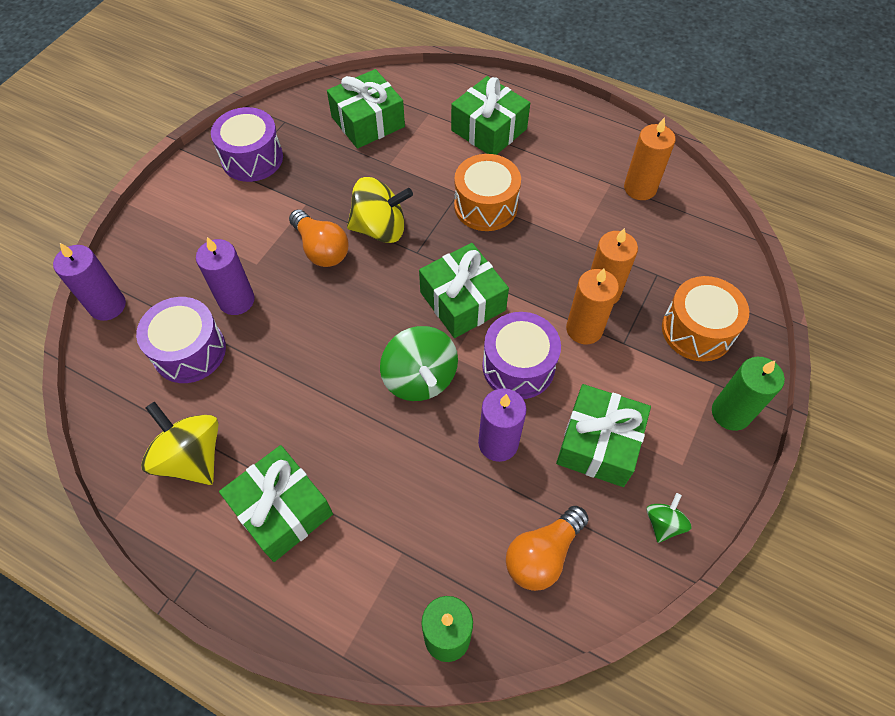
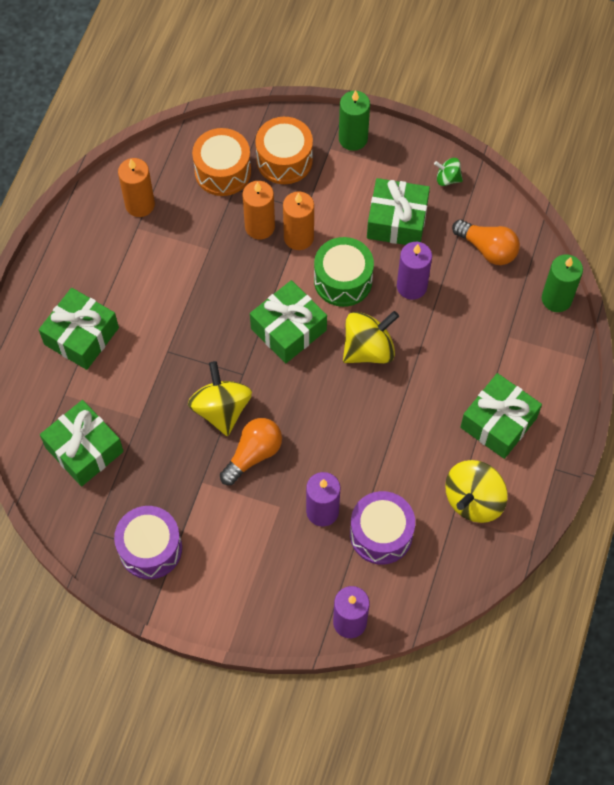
camera: 100 degrees left, 5 degrees up
(420, 378) = (368, 349): green spinning top -> yellow spinning top
(485, 206) = (180, 326): orange drum -> orange drum (223, 171)
(518, 366) = (343, 280): purple drum -> green drum

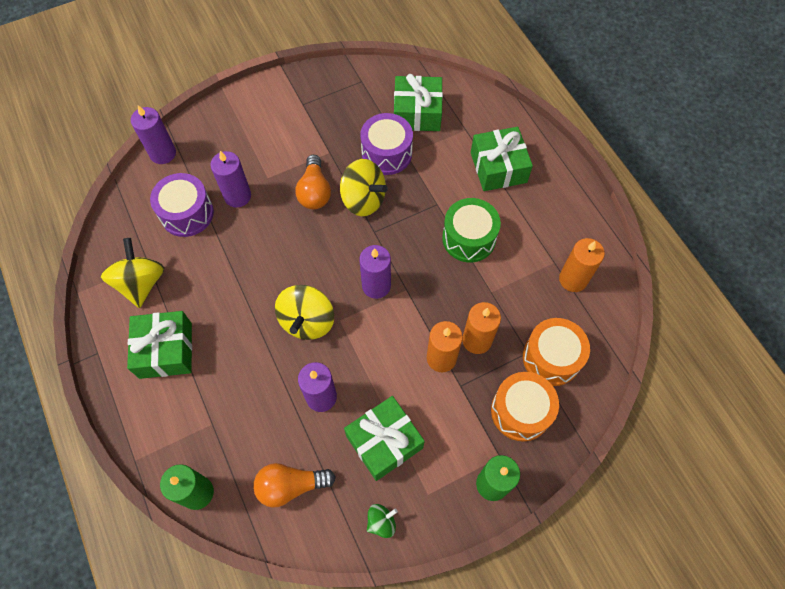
camera: 135 degrees right, 0 degrees up
(150, 548) = (320, 98): purple drum -> purple drum (386, 153)
(288, 329) = (376, 286): green gift -> purple candle
(343, 280) = (375, 355): green drum -> green drum (469, 238)

